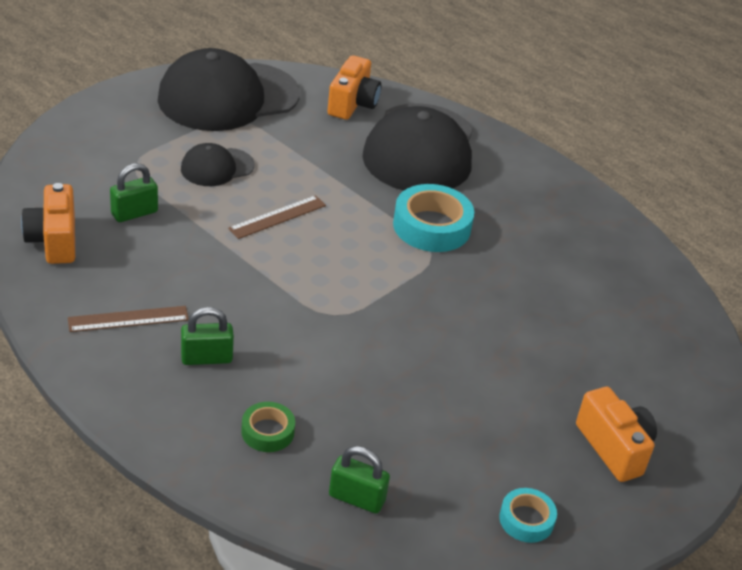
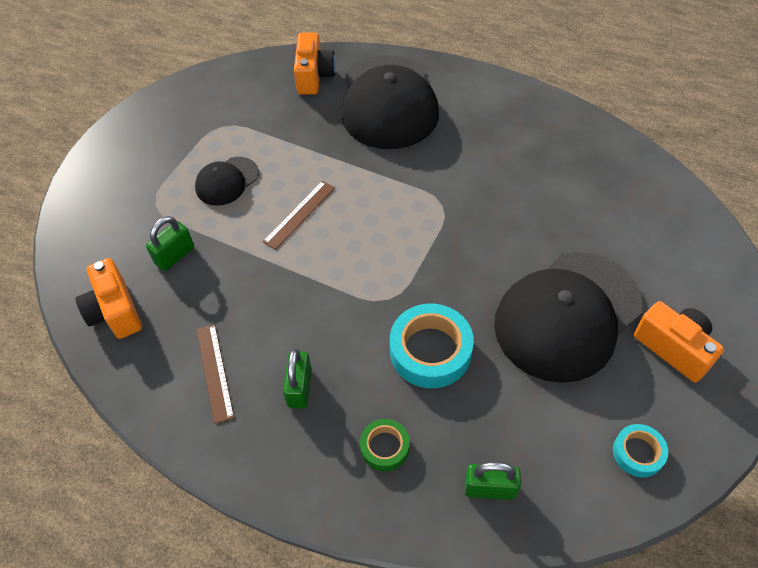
camera: 10 degrees left, 15 degrees up
(128, 319) = (214, 372): brown ruler -> brown ruler turned 75 degrees counterclockwise
(206, 358) = (300, 388): green padlock -> green padlock turned 60 degrees counterclockwise
(228, 97) = (207, 105): black cap -> black cap (567, 315)
(431, 226) = (431, 177): turquoise tape -> turquoise tape (430, 351)

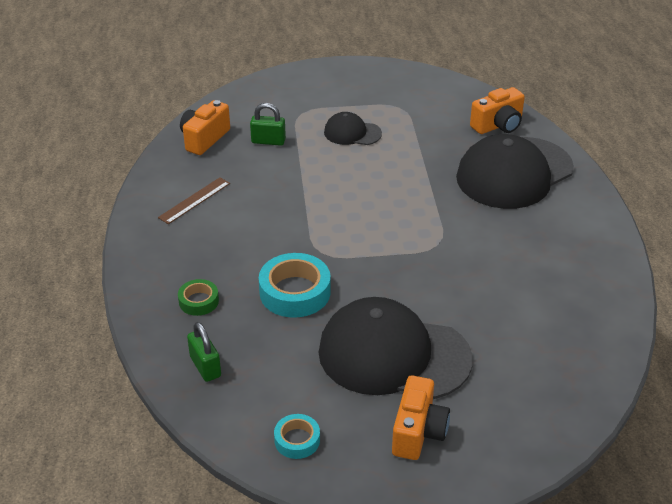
camera: 55 degrees right, 15 degrees down
(299, 214) = (356, 178): brown ruler -> none
(300, 388) = (213, 242): green padlock -> none

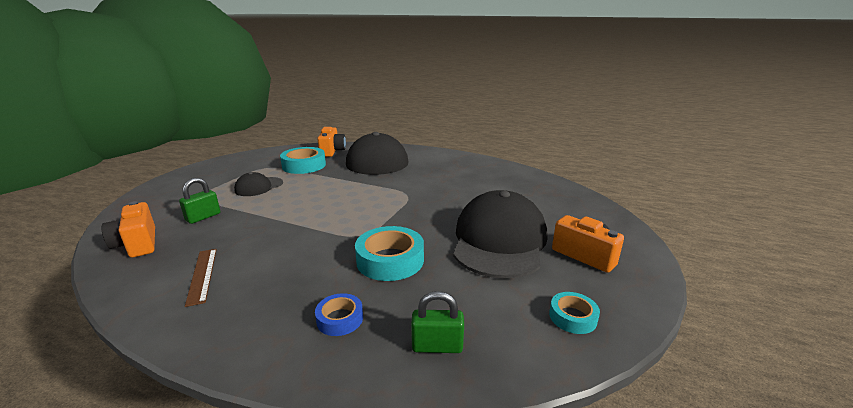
camera: 60 degrees left, 15 degrees down
(198, 301) = (340, 319): green tape -> blue tape
(393, 355) = (499, 240): black cap -> black cap turned 150 degrees clockwise
(433, 130) = (304, 165): none -> turquoise tape

